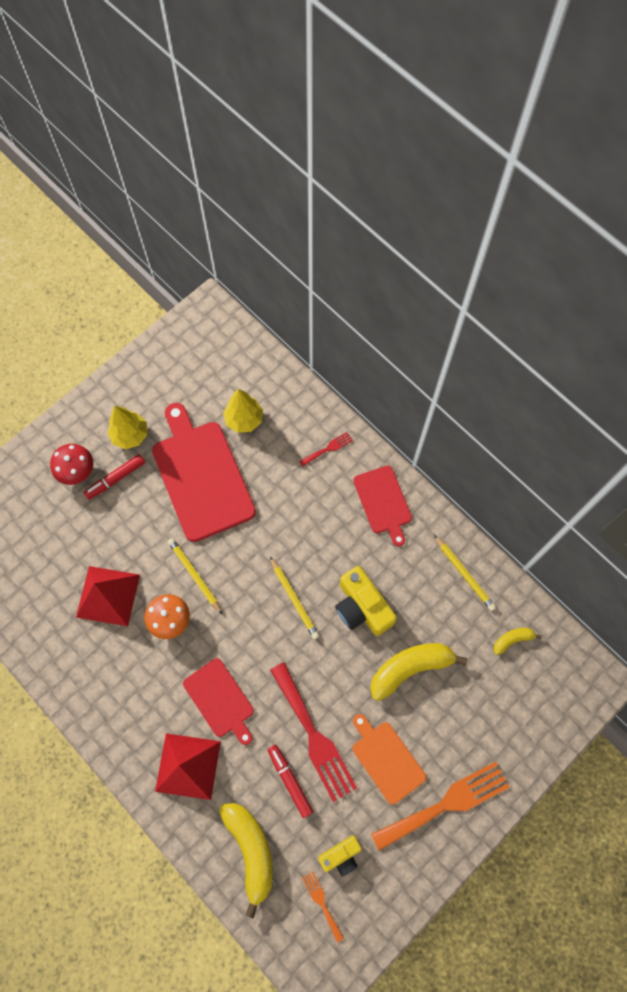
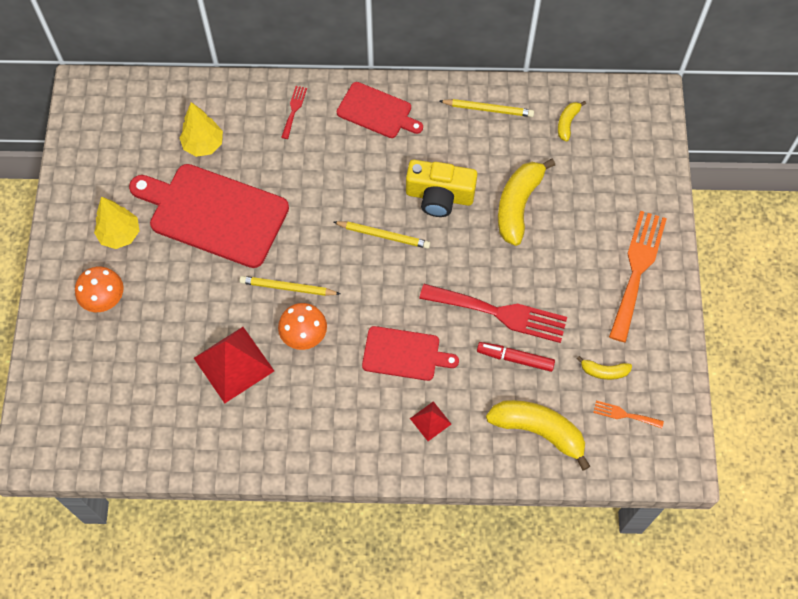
camera: 45 degrees left, 5 degrees down
(77, 472) = (104, 299): red mushroom -> orange mushroom
(115, 478) = (144, 276): red marker -> none
(188, 766) = (430, 421): red pyramid -> red pyramid, size x0.50
(341, 855) = (604, 371): yellow camera -> yellow banana
(386, 759) = (566, 280): orange cutting board -> none

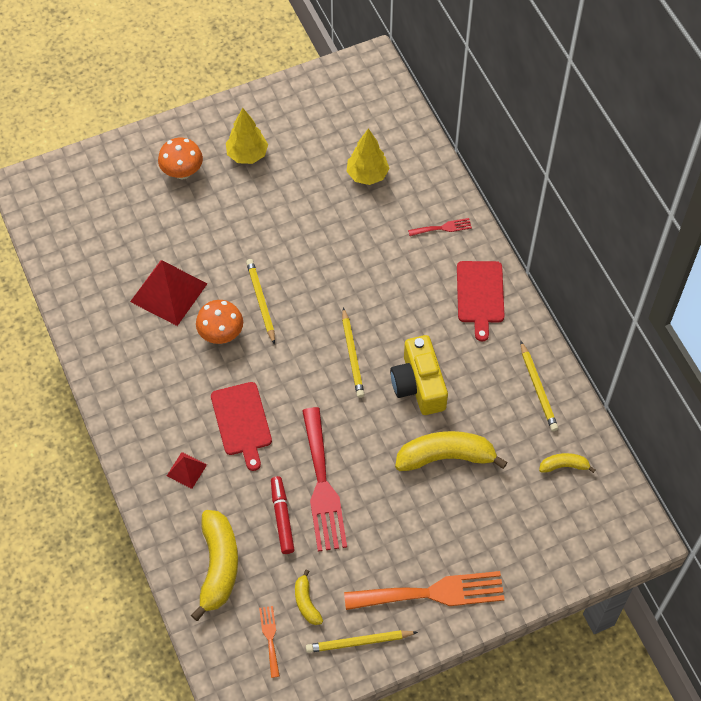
camera: 65 degrees right, 5 degrees down
(214, 214) = (303, 214): red cutting board -> none
(657, 345) = (358, 642): none -> yellow pencil

